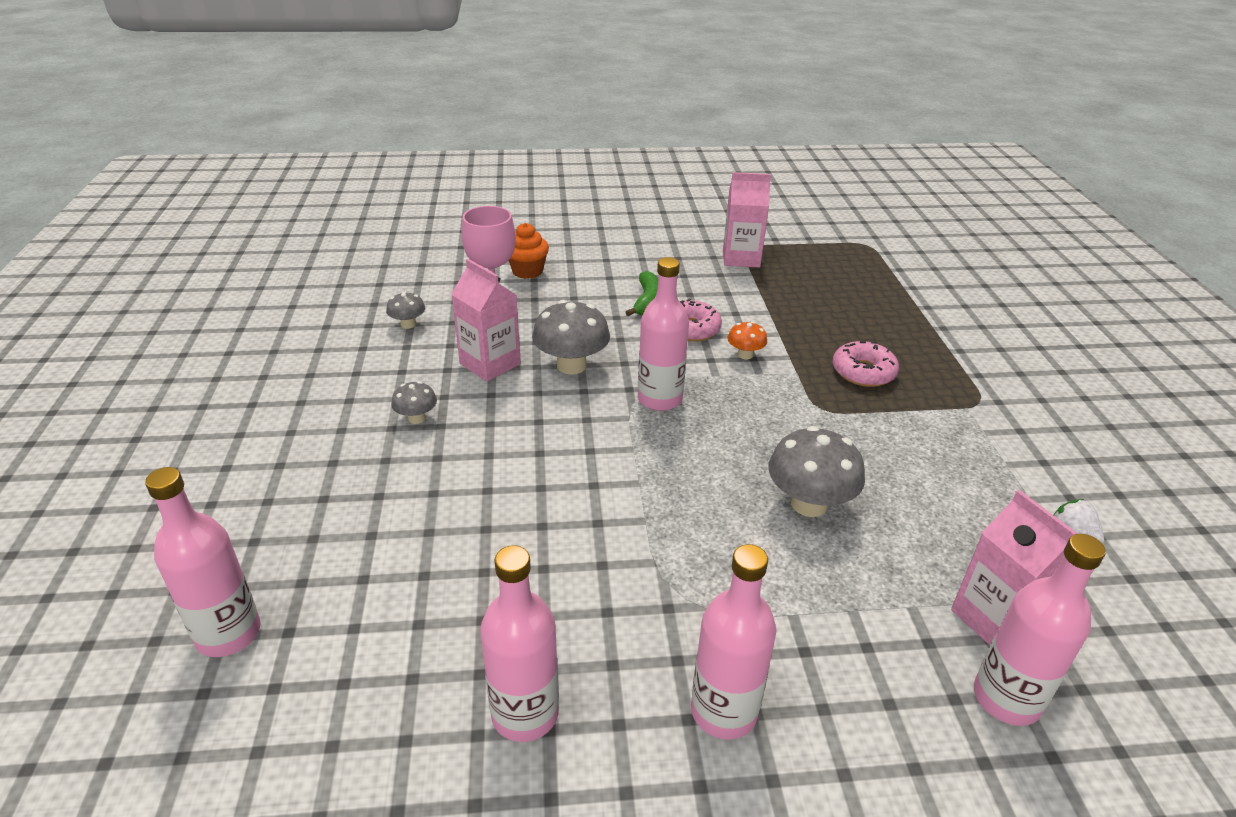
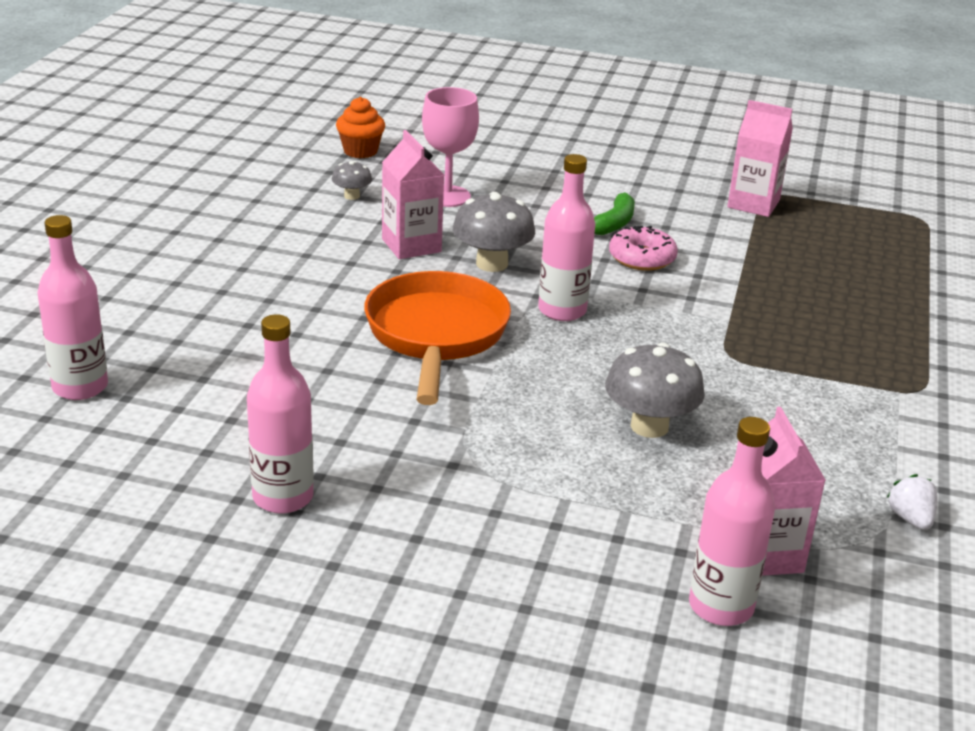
camera: 20 degrees right, 5 degrees down
(416, 418) = (315, 274): grey mushroom -> none
(527, 271) = (502, 172): orange cupcake -> orange cupcake (360, 151)
(566, 457) = (436, 336): none -> orange pan
(724, 711) = (450, 542): pink bottle -> none
(745, 355) = (684, 293): orange mushroom -> none
(863, 372) = (806, 335): pink donut -> none

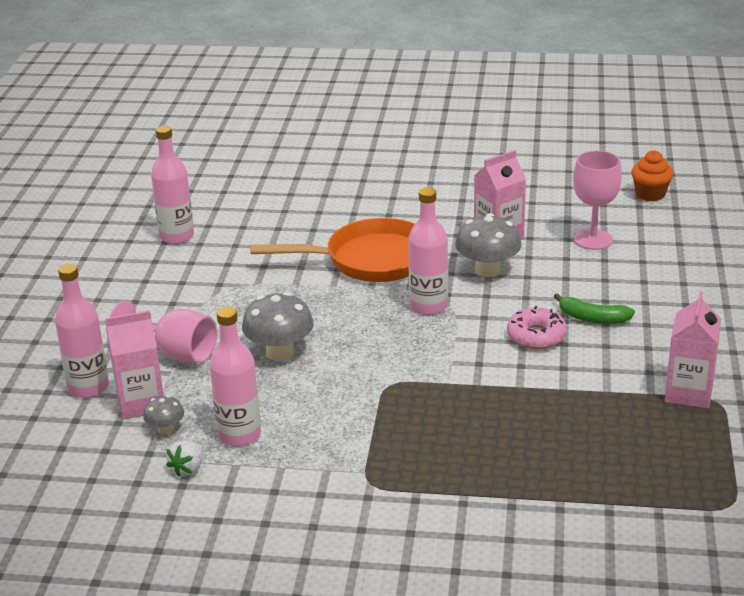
camera: 85 degrees right, 0 degrees up
(80, 387) = (270, 162): pink bottle -> pink bottle (239, 435)
(352, 196) = (566, 202): grey mushroom -> grey mushroom (166, 429)
(638, 515) = (176, 353): none -> pink goblet
(910, 519) = (188, 469): white strawberry -> white strawberry turned 135 degrees clockwise

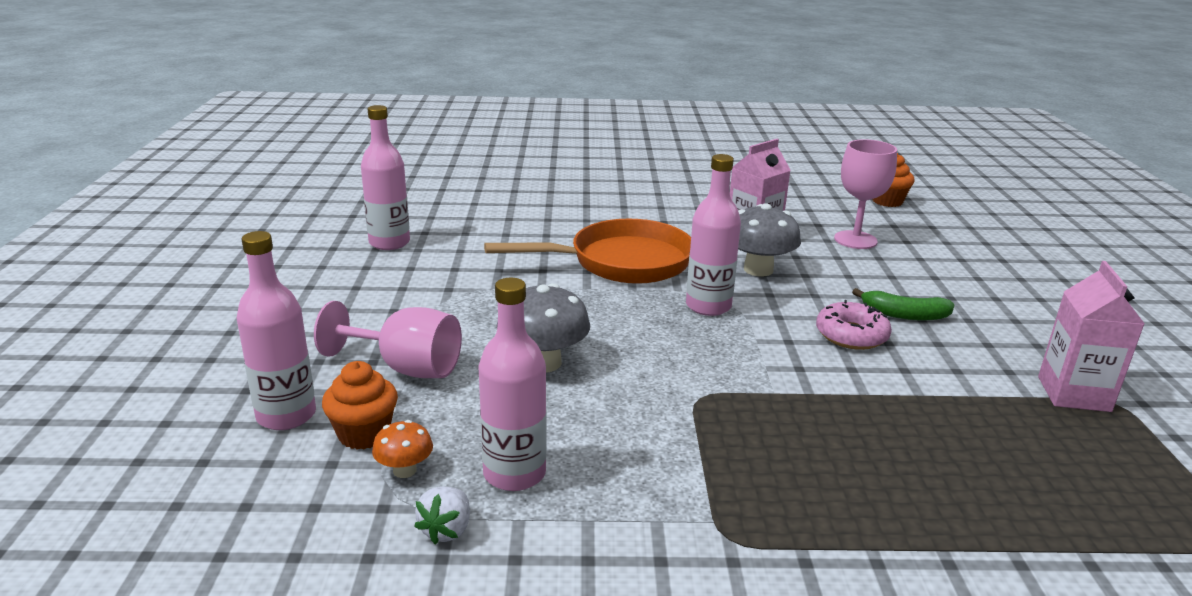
camera: 10 degrees left, 5 degrees down
(141, 403) = (364, 434): pink carton -> orange cupcake
(166, 429) = (404, 470): grey mushroom -> orange mushroom

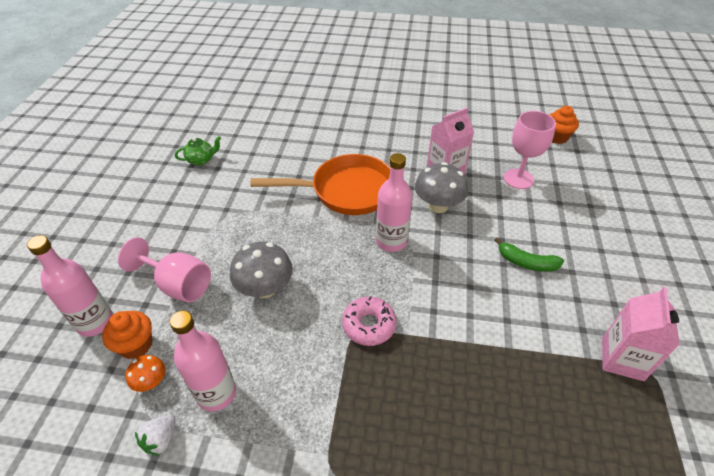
camera: 10 degrees right, 20 degrees up
(389, 243) = (201, 160): pink bottle -> green teapot
(851, 335) = (481, 281): pink donut -> pink donut (369, 325)

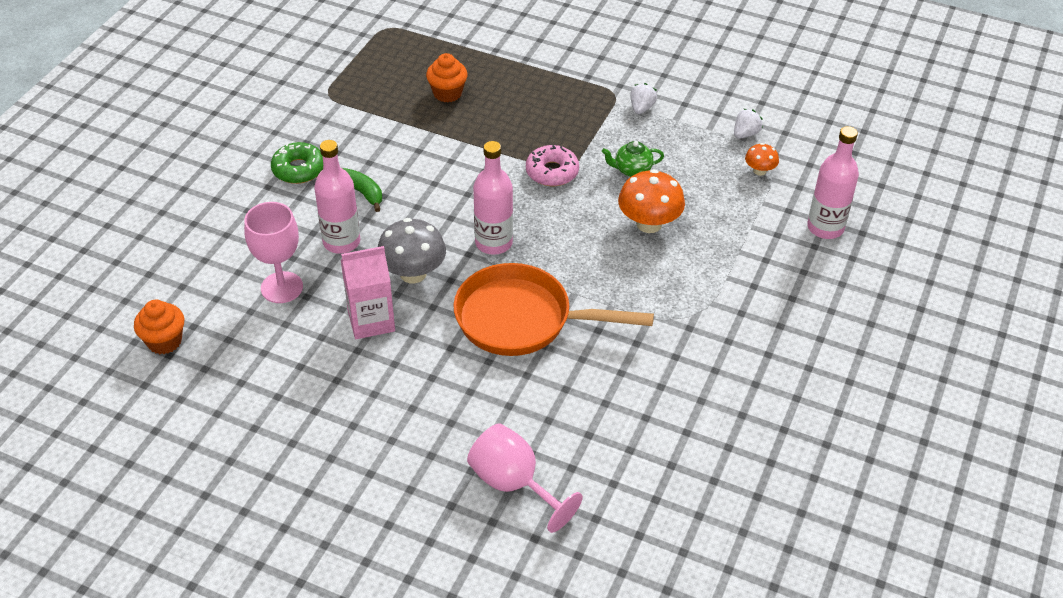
camera: 165 degrees left, 0 degrees up
(136, 345) = (779, 200): orange cupcake -> orange cupcake (447, 93)
(178, 285) = (743, 246): pink goblet -> pink goblet (513, 484)
(201, 160) = (726, 421): green teapot -> green teapot (632, 170)
(216, 393) = (701, 152): pink bottle -> pink bottle (341, 242)
(265, 288) = (649, 224): grey mushroom -> orange mushroom
(293, 452) = (641, 108): none -> white strawberry
(592, 272) = (299, 169): none -> green donut
(622, 359) = (342, 106): pink carton -> none

